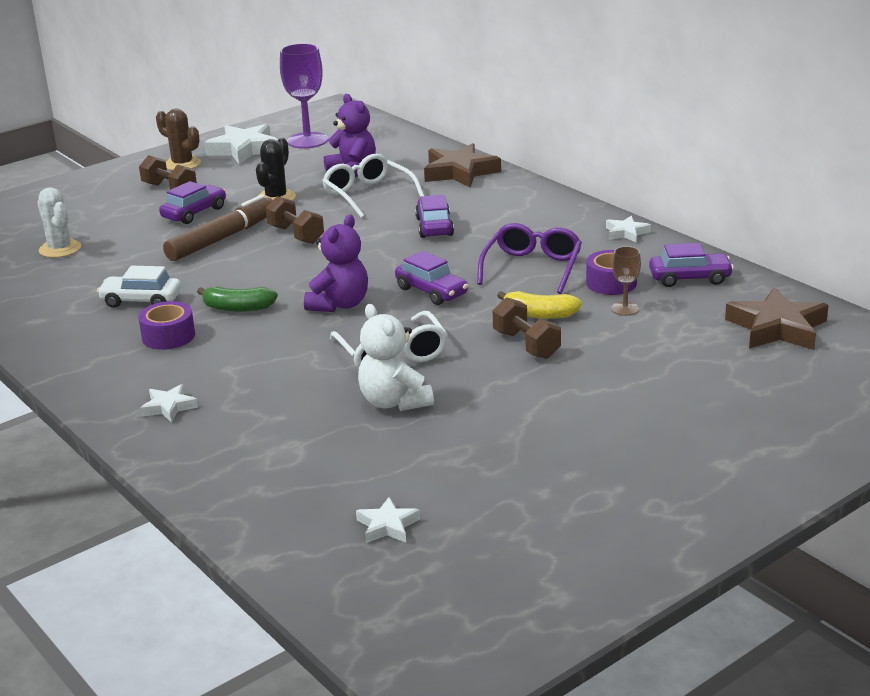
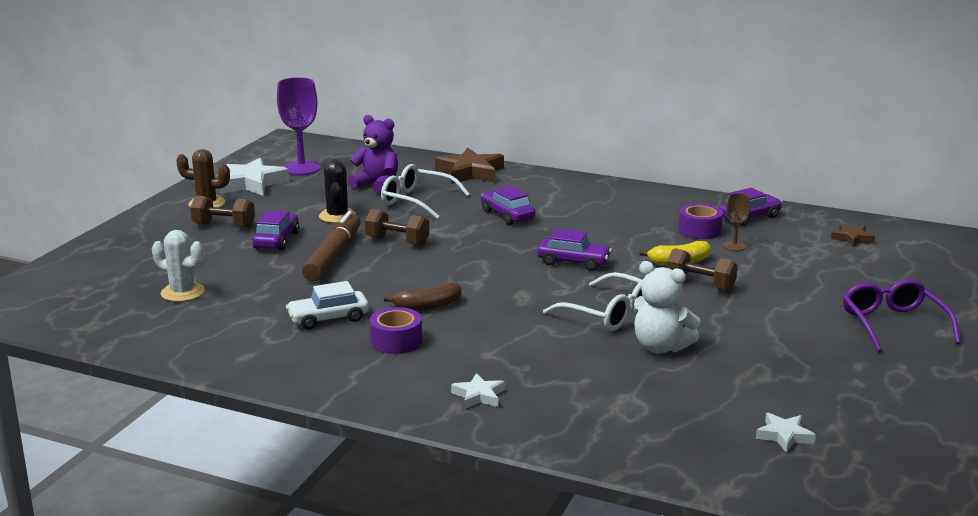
camera: 30 degrees left, 5 degrees down
(238, 308) = (427, 306): green banana -> brown banana
(339, 305) = (512, 286): purple teddy bear -> none
(532, 268) = (626, 231): purple glasses -> purple glasses (893, 324)
(626, 233) = (661, 195): white star -> none
(777, 328) = (852, 238): brown star -> brown star, size x0.52

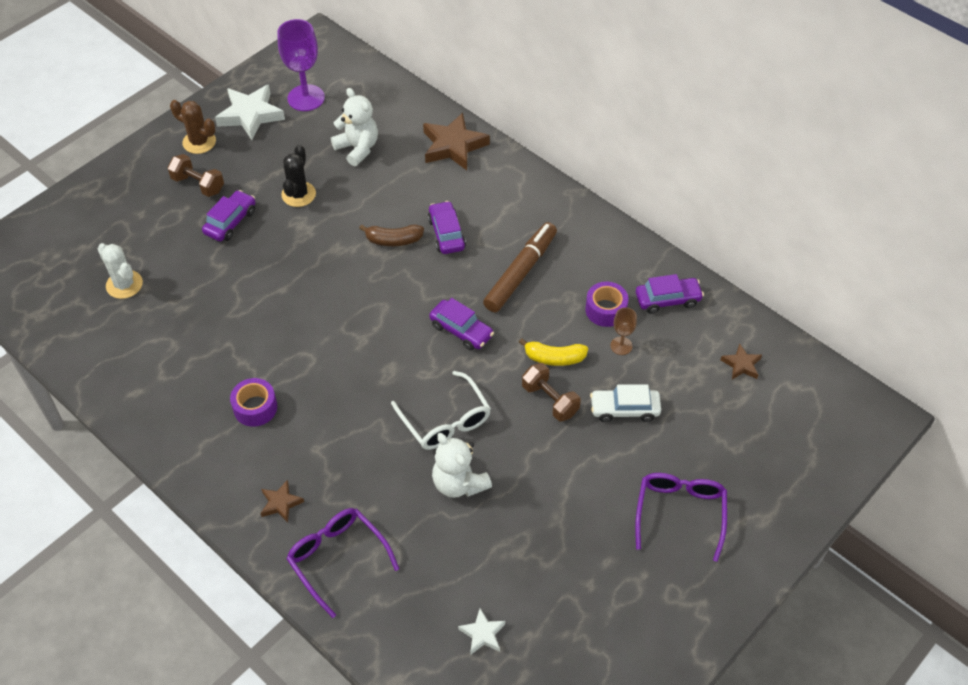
camera: 20 degrees right, 30 degrees up
(328, 319) = (218, 358): white car -> white car (624, 409)
(333, 255) = (266, 261): brown marker -> brown marker (520, 272)
(377, 185) = (358, 148): purple teddy bear -> white teddy bear
(397, 241) = (329, 252): brown dumbbell -> none
(417, 201) = (379, 186): white glasses -> none
(427, 306) = (304, 364): brown banana -> brown banana (393, 240)
(479, 396) = (281, 503): white star -> brown star
(577, 419) = (337, 558): none -> purple glasses

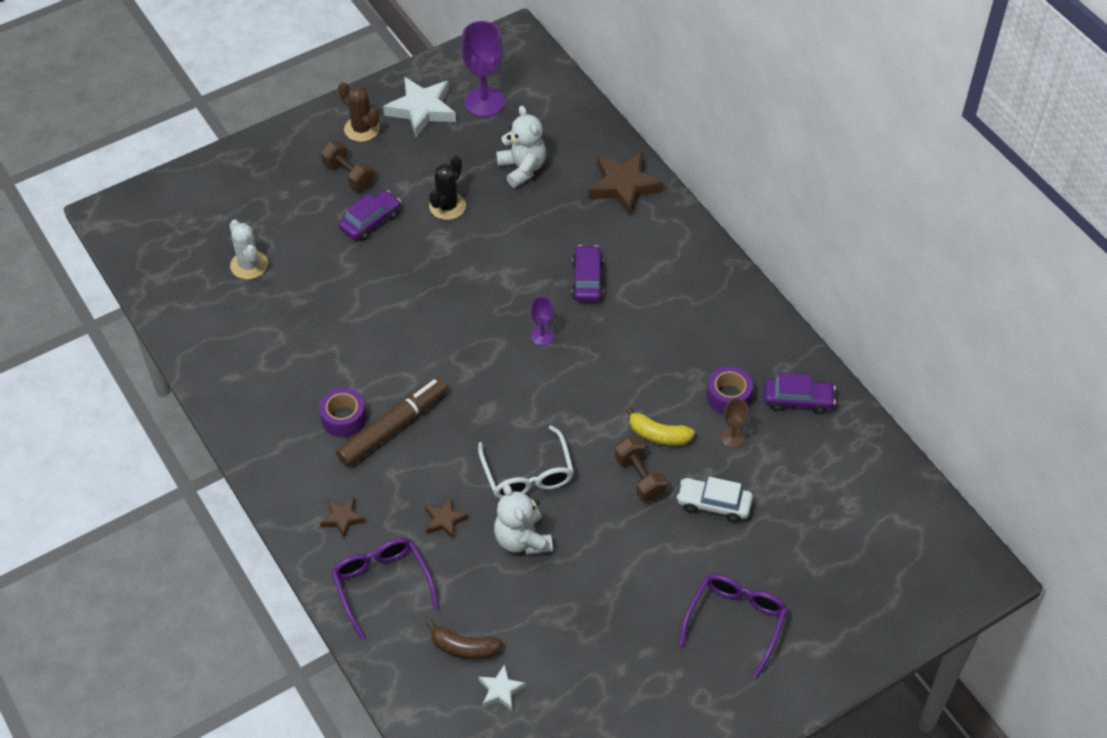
camera: 15 degrees right, 0 degrees up
(393, 240) = (530, 275): brown banana -> brown banana (464, 647)
(420, 292) = (542, 336): none -> purple goblet
(461, 330) = (572, 385): purple car -> none
(520, 272) = (652, 338): brown marker -> brown marker (393, 427)
(741, 365) = (853, 486): brown star -> brown star (444, 520)

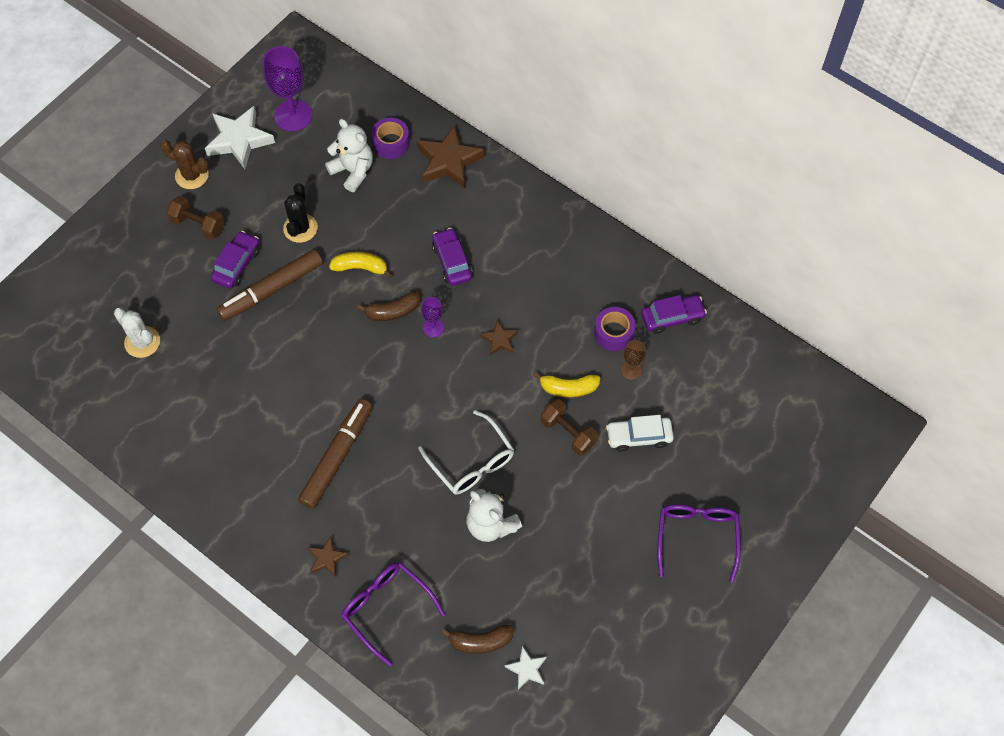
camera: 20 degrees left, 10 degrees up
(343, 418) = (289, 463): purple tape -> purple tape (391, 143)
(395, 254) = (271, 289): none -> brown marker
(444, 520) = (417, 530): brown star -> brown star (499, 340)
(492, 259) = (360, 267): none -> yellow banana
(507, 309) = (393, 311): none -> brown banana

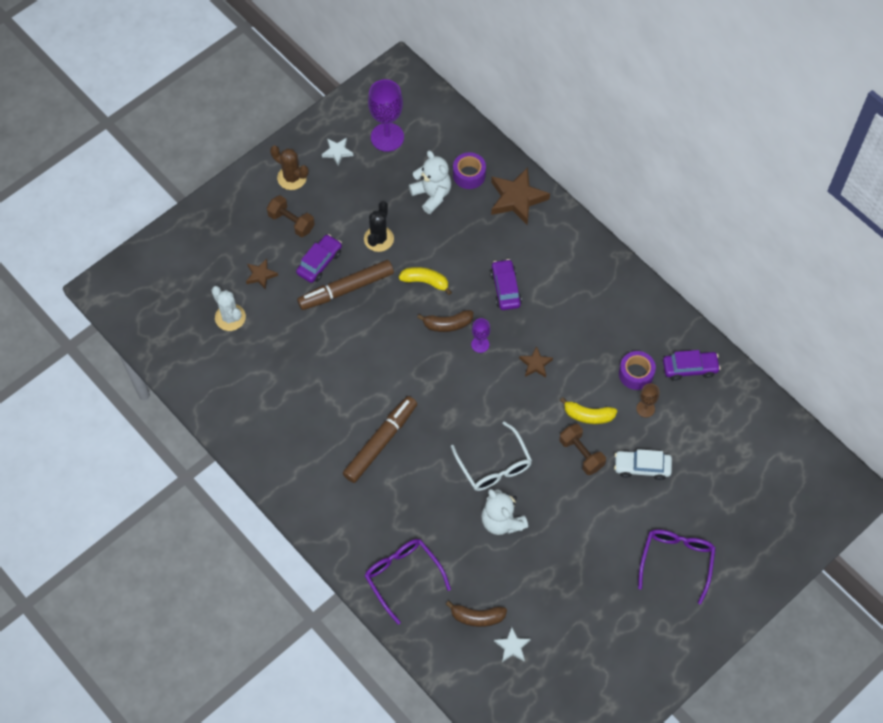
camera: 10 degrees right, 0 degrees up
(239, 140) = (337, 152): white star -> white star, size x0.52
(327, 558) = (359, 526): brown star -> brown star (261, 275)

